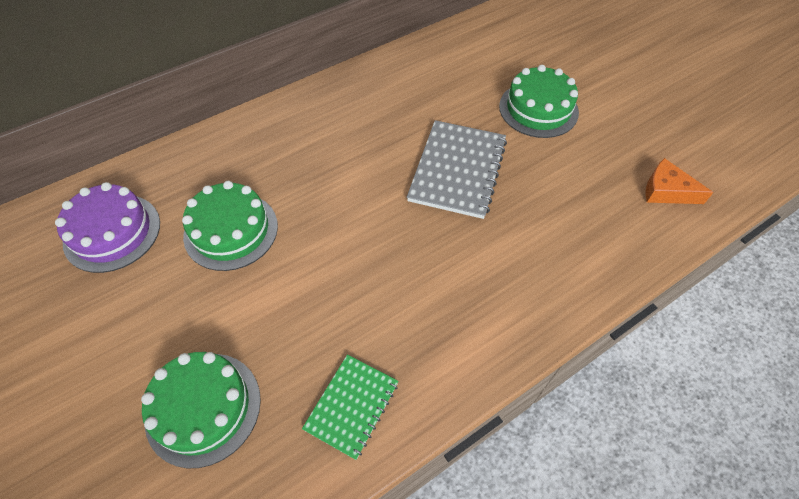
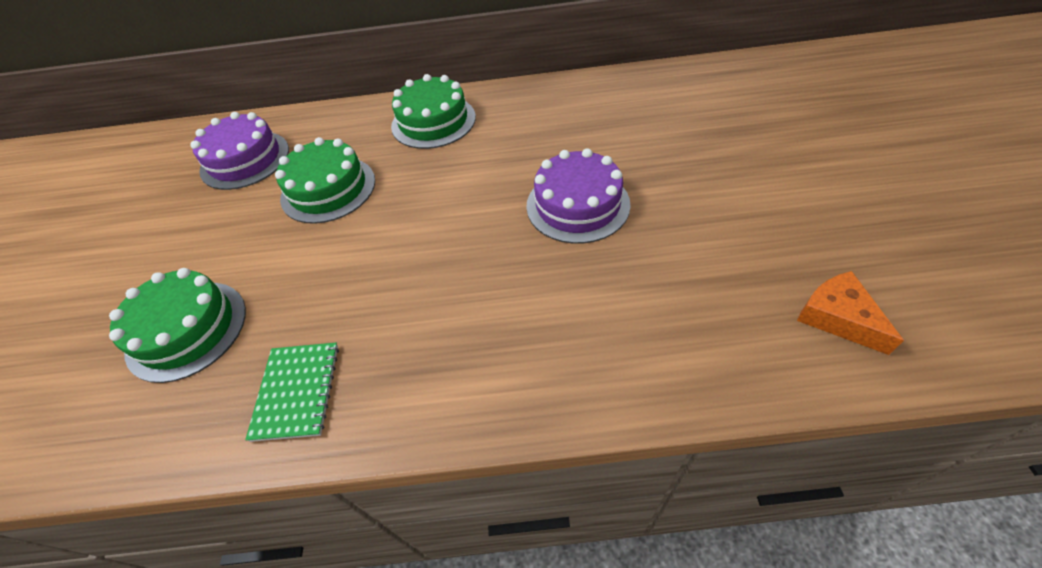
camera: 35 degrees right, 5 degrees down
(352, 406) = (297, 391): green notebook -> green notebook turned 60 degrees counterclockwise
(457, 170) = (577, 205): grey notebook -> purple cake
(538, 109) = (720, 170): green cake -> green cake (433, 121)

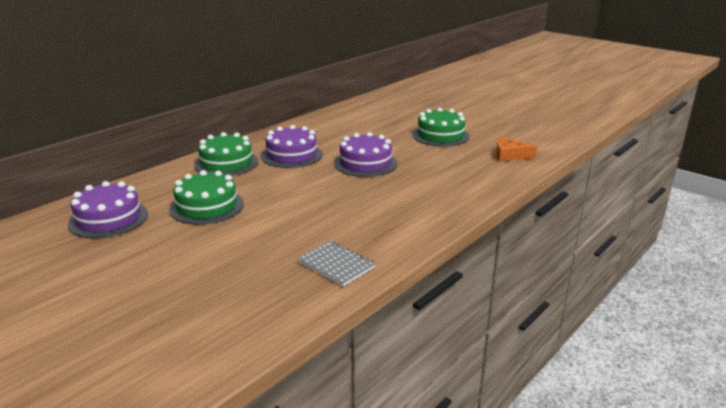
camera: 50 degrees left, 25 degrees down
(187, 329) = (222, 282): green cake -> green cake (440, 135)
(297, 391) = (336, 265): green notebook -> grey notebook
(513, 140) = (292, 155): none -> purple cake

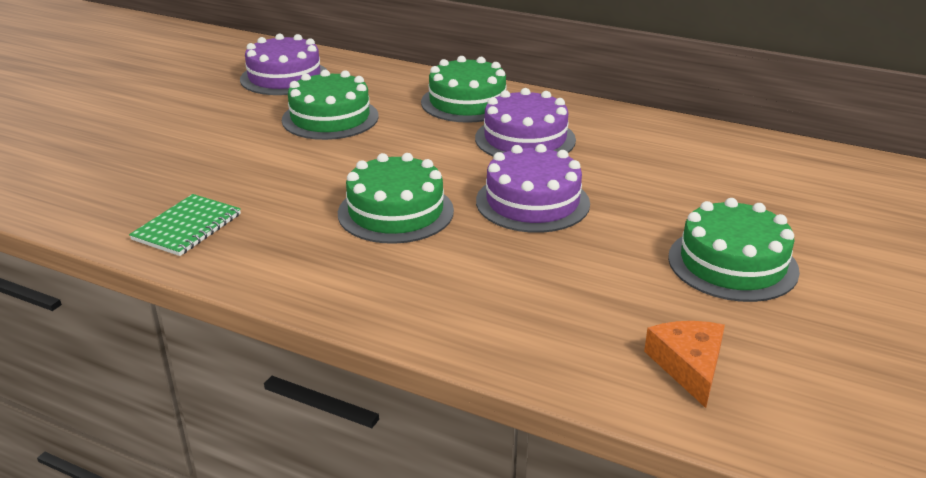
camera: 75 degrees right, 5 degrees up
(336, 265) = (187, 227): grey notebook -> green notebook
(355, 197) = (395, 212): none -> green cake

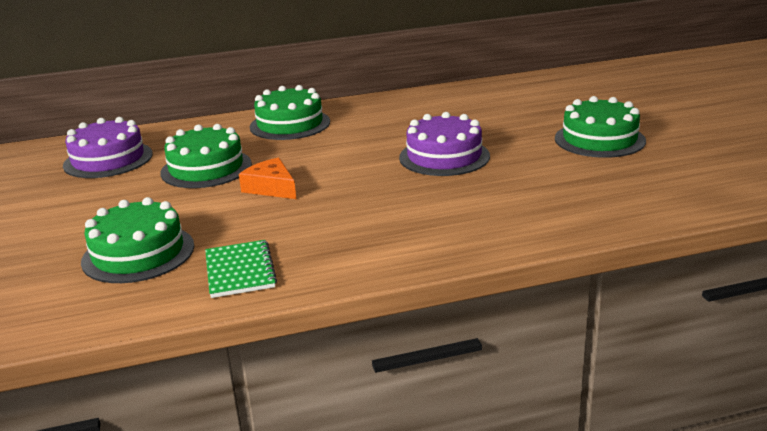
camera: 40 degrees left, 5 degrees down
(395, 212) = (372, 196): green cake -> green cake (138, 253)
(525, 139) = (371, 129): purple cake -> none
(688, 366) = (668, 189): orange cheese -> orange cheese (271, 188)

